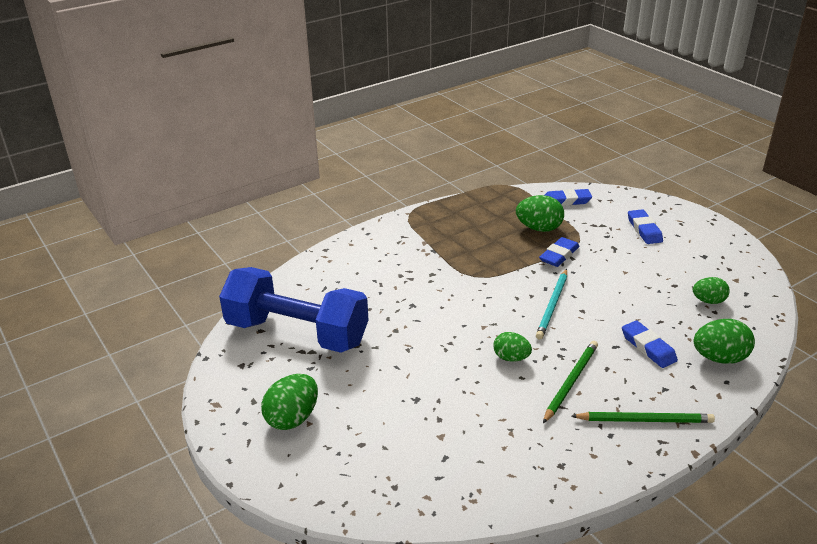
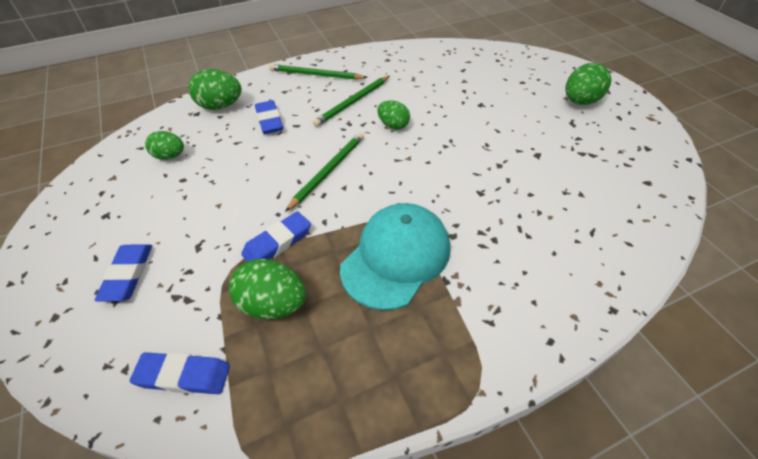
camera: 170 degrees left, 15 degrees up
(297, 333) = (604, 173): blue dumbbell -> none
(470, 257) = (396, 257): none -> turquoise cap
(552, 305) = (328, 171): turquoise pencil -> green pencil

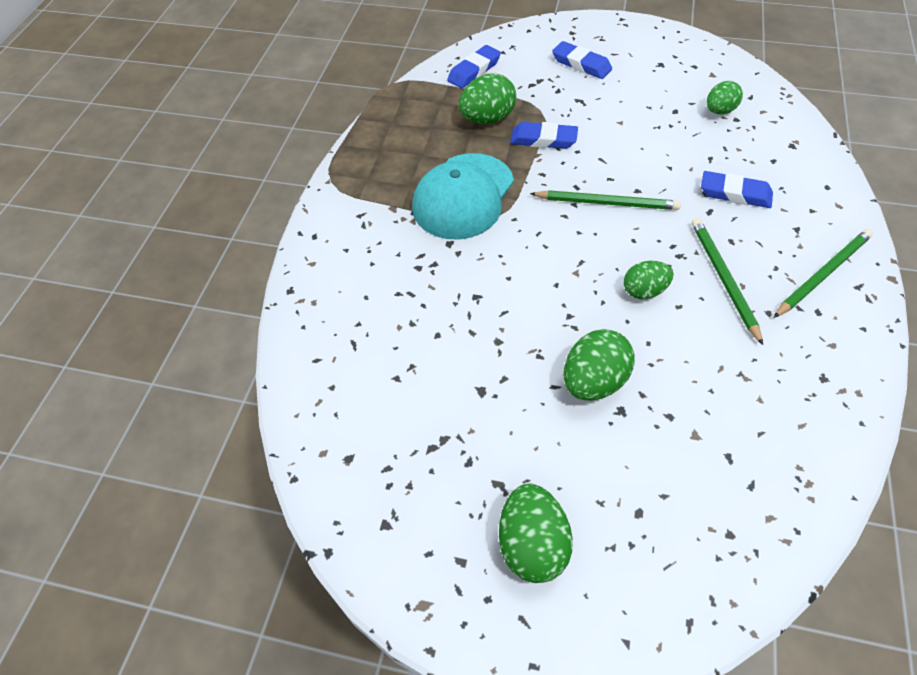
camera: 130 degrees right, 5 degrees up
(220, 106) = (796, 166): green egg -> green egg (594, 381)
(277, 243) = (543, 139): blue eraser -> blue eraser turned 75 degrees counterclockwise
(328, 171) = (607, 203): green pencil -> green pencil turned 60 degrees counterclockwise
(396, 257) = (463, 196): turquoise cap -> turquoise cap turned 45 degrees clockwise

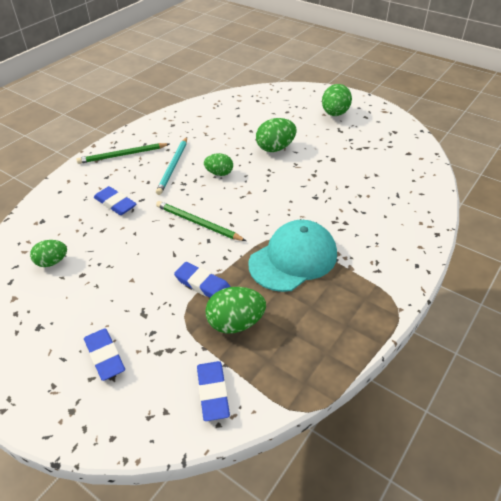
camera: 160 degrees left, 10 degrees down
(474, 71) = (213, 392): blue eraser -> blue eraser turned 75 degrees counterclockwise
(723, 279) = (173, 167): green pencil -> turquoise pencil

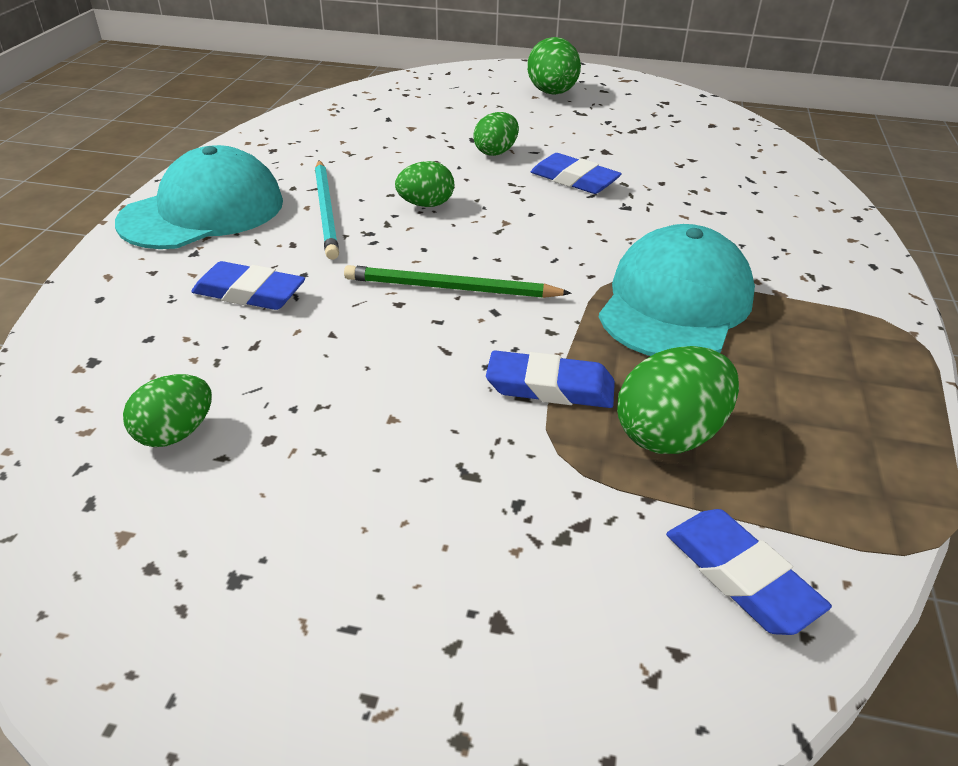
camera: 25 degrees left, 5 degrees down
(105, 356) = (450, 587): blue eraser -> blue eraser (574, 180)
(122, 155) = (203, 211): green pencil -> turquoise cap
(275, 148) = (496, 152): green egg -> green egg, size x0.66

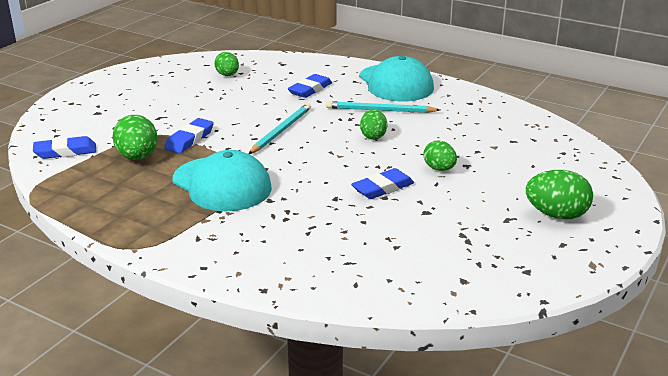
camera: 110 degrees right, 10 degrees down
(451, 288) = (281, 131): green pencil -> turquoise pencil

